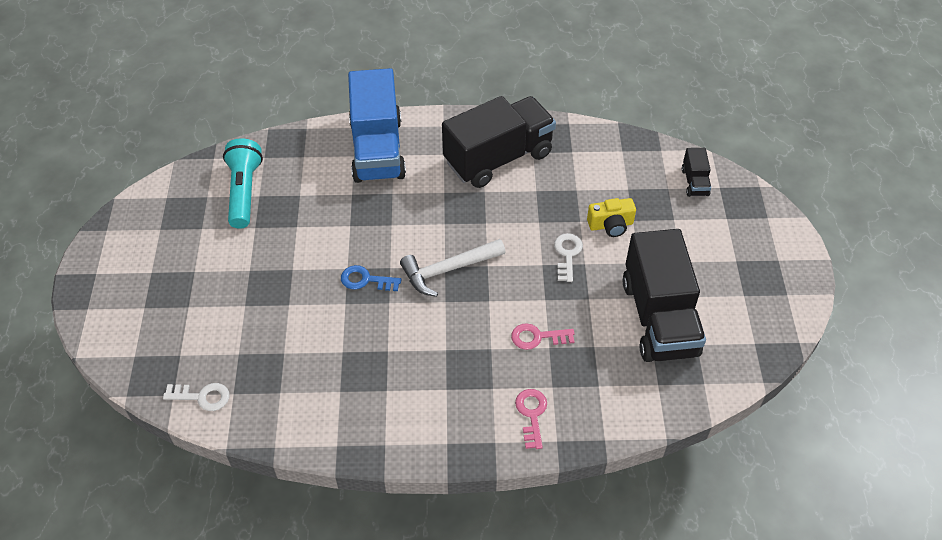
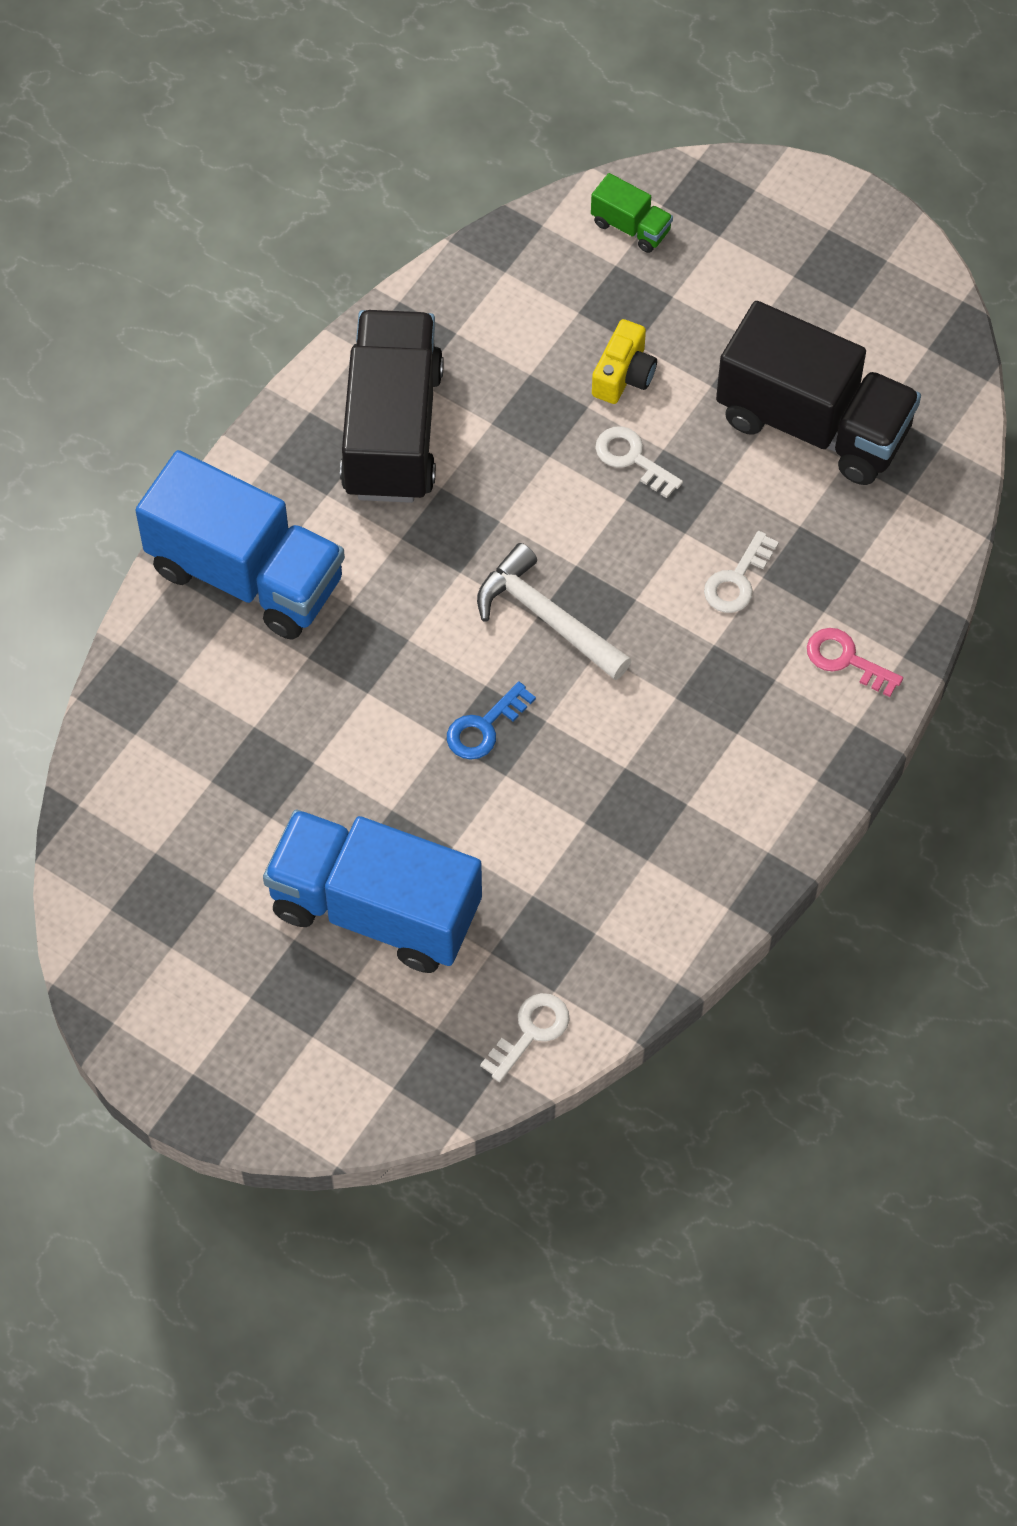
camera: 55 degrees left, 10 degrees up
(231, 293) = (375, 909): none -> blue truck
(244, 191) = (186, 797): turquoise flashlight -> none
(447, 270) = (546, 617): white hammer -> white hammer turned 120 degrees clockwise
(537, 337) = (737, 580): pink key -> white key
(694, 182) = (631, 227): black truck -> green truck

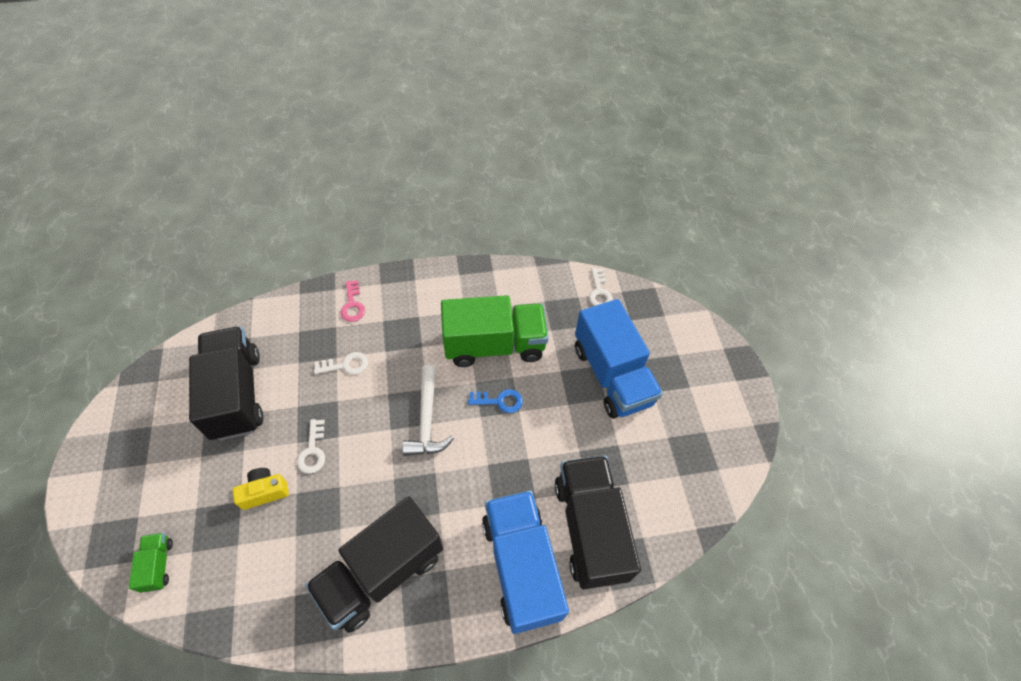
camera: 135 degrees left, 5 degrees down
(207, 685) = (590, 528): none -> black truck
(531, 1031) = (599, 292): white key -> white key turned 90 degrees counterclockwise
(583, 795) = (494, 345): none -> green truck

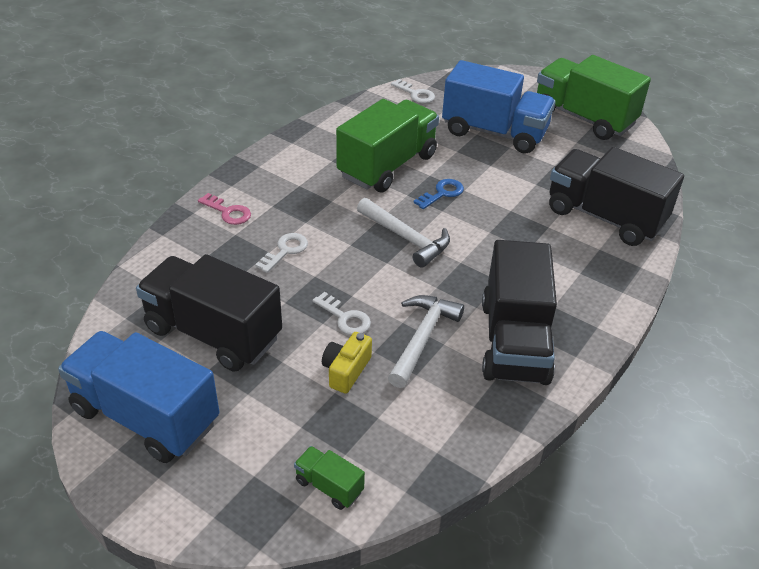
camera: 45 degrees left, 15 degrees down
(334, 511) = (422, 338): none -> white hammer
(521, 566) = (596, 266): blue truck -> blue truck (145, 416)
(707, 418) = (583, 118): none -> green truck

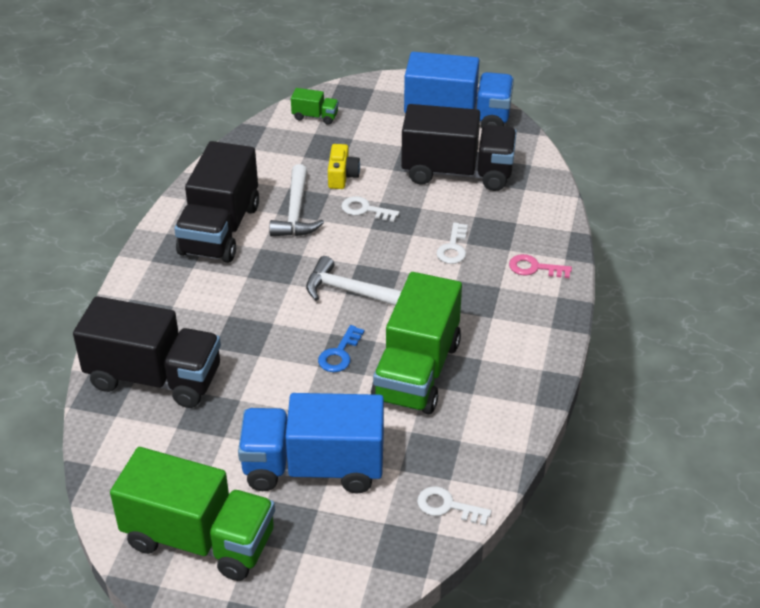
camera: 160 degrees right, 0 degrees up
(514, 341) = (220, 230): black truck -> black truck turned 150 degrees counterclockwise

